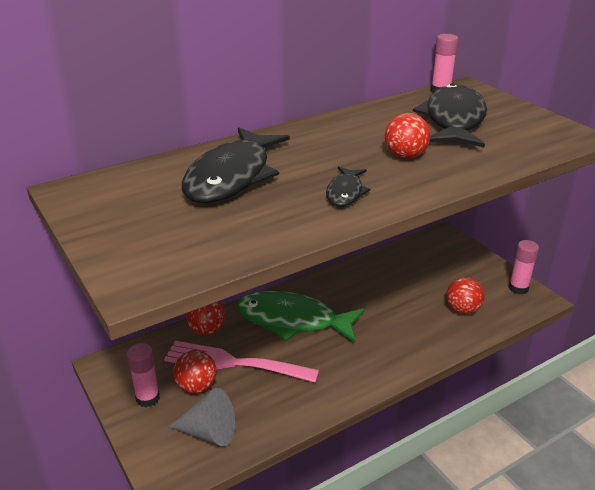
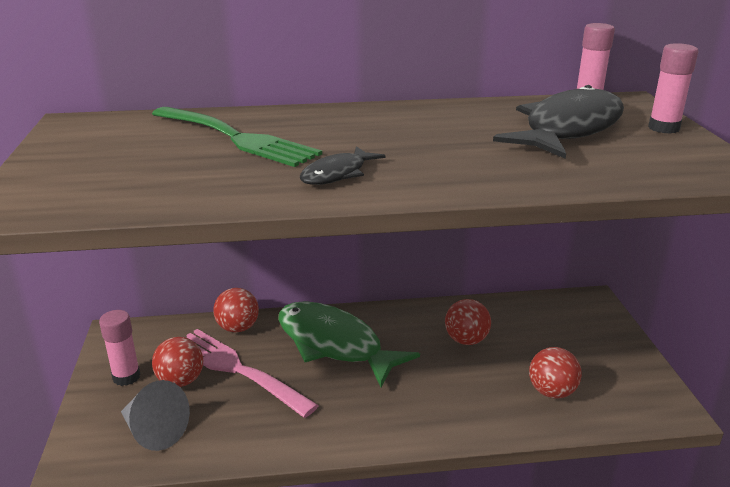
camera: 25 degrees right, 5 degrees down
(232, 177) = (236, 138): black fish -> green fork
(405, 156) = (457, 153): red ball -> red ball (466, 340)
(518, 288) = (651, 388): pink glue stick -> pink glue stick (663, 128)

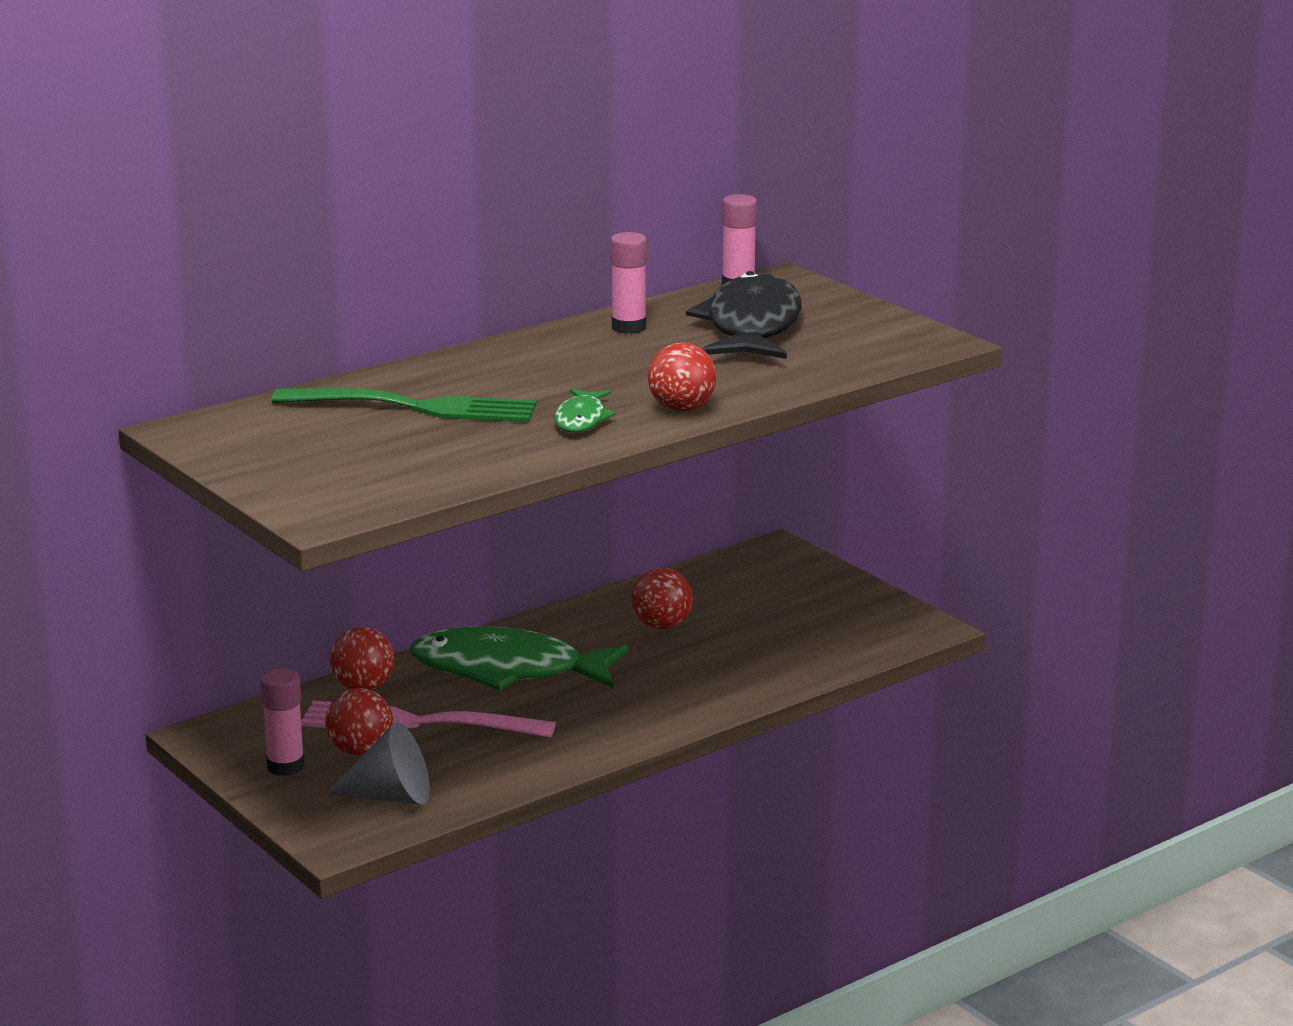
camera: 30 degrees left, 5 degrees down
(337, 174) = (581, 419): black fish -> green fish
(551, 392) = (795, 646): red ball -> red ball (681, 409)
(663, 128) = (843, 307): pink glue stick -> pink glue stick (628, 327)

